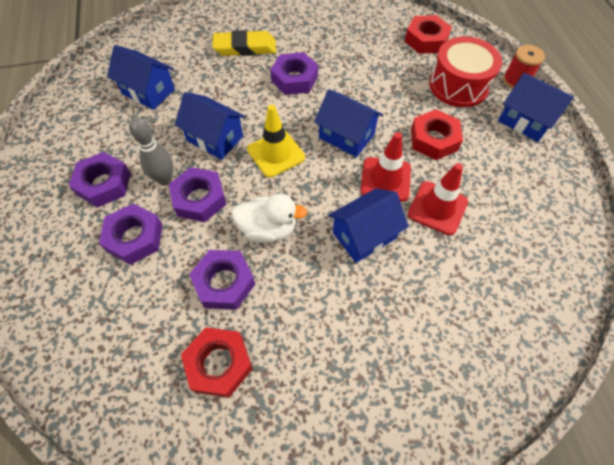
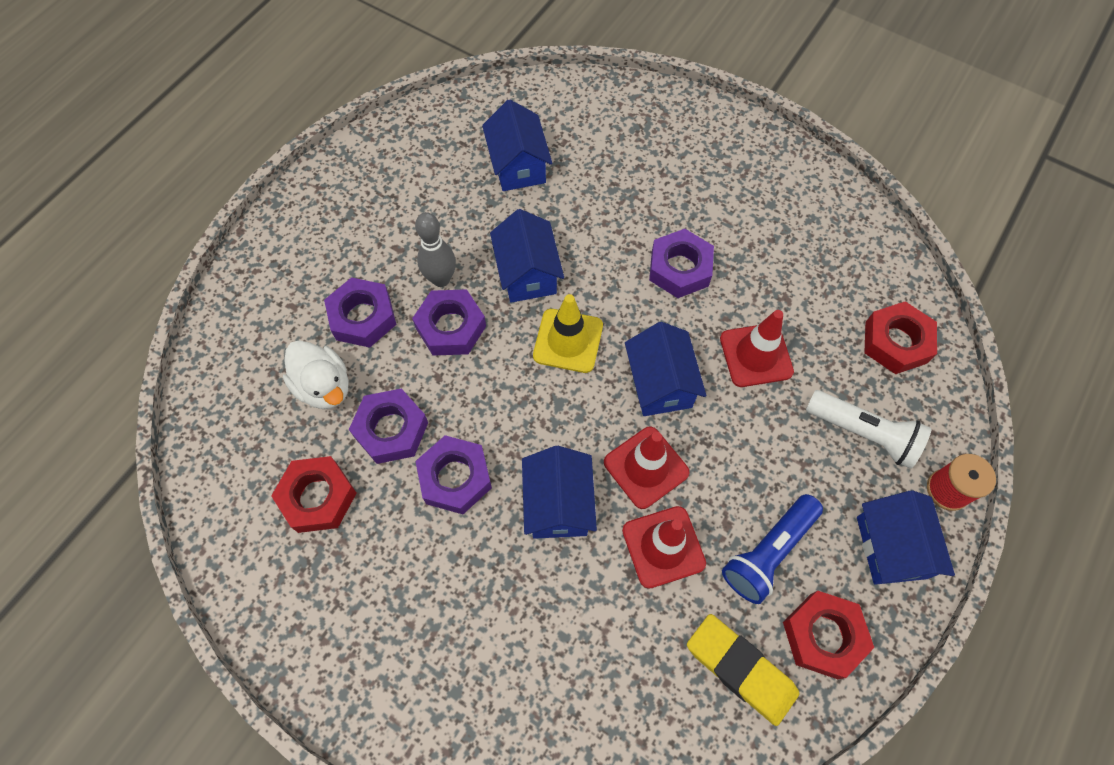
camera: 45 degrees right, 5 degrees up
(104, 184) = (387, 239): purple nut -> purple nut (455, 478)
(245, 48) = (667, 186): yellow eraser -> yellow eraser (740, 669)
(268, 229) = (479, 414): white duck -> white duck (324, 386)
(364, 235) = (558, 504): blue house -> blue house turned 75 degrees clockwise
(375, 89) = (756, 355): none -> red traffic cone
(434, 139) = (751, 471): red nut -> red nut (823, 636)
(458, 85) = (863, 433): red drum -> white flashlight
(483, 168) = (768, 552): none -> blue flashlight

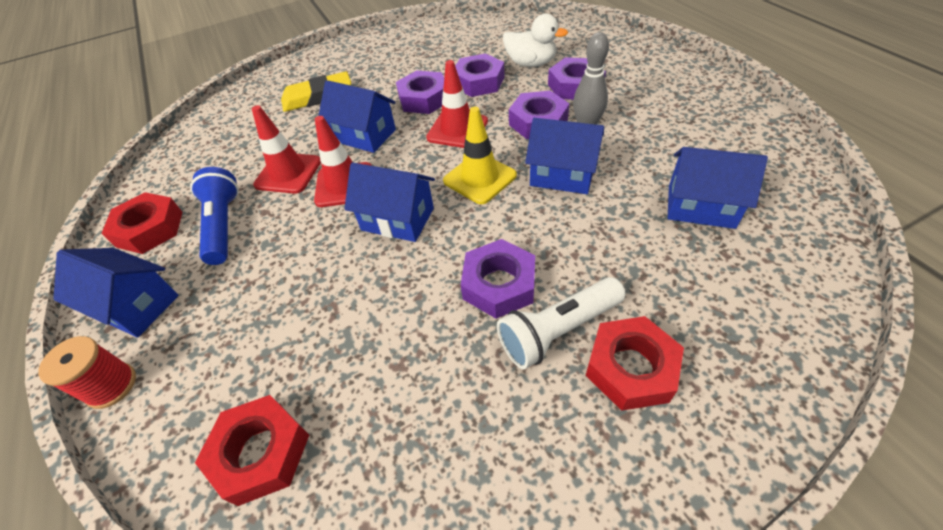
camera: 125 degrees right, 15 degrees down
(317, 497) = (460, 51): red nut -> red nut (630, 368)
(324, 386) = (531, 63): white duck -> white duck turned 150 degrees counterclockwise
(740, 669) = (189, 179): yellow eraser -> yellow eraser (318, 97)
(756, 355) = (364, 300): red traffic cone -> red traffic cone (457, 130)
(863, 433) = (221, 346): white flashlight -> white flashlight (558, 330)

